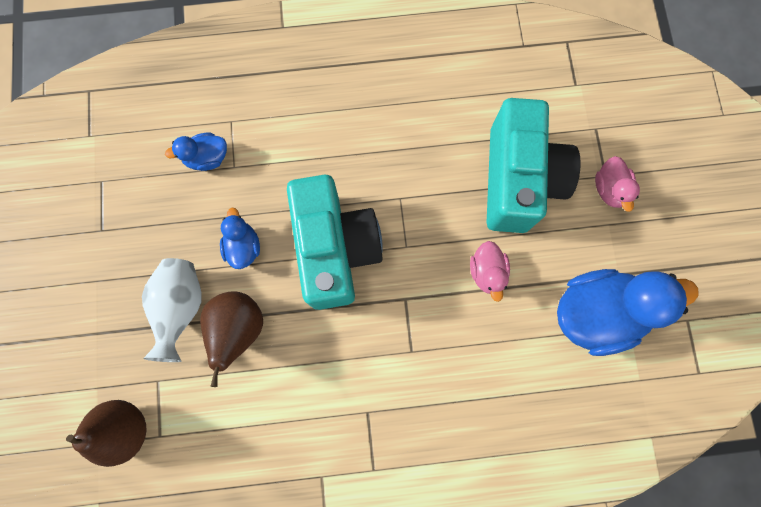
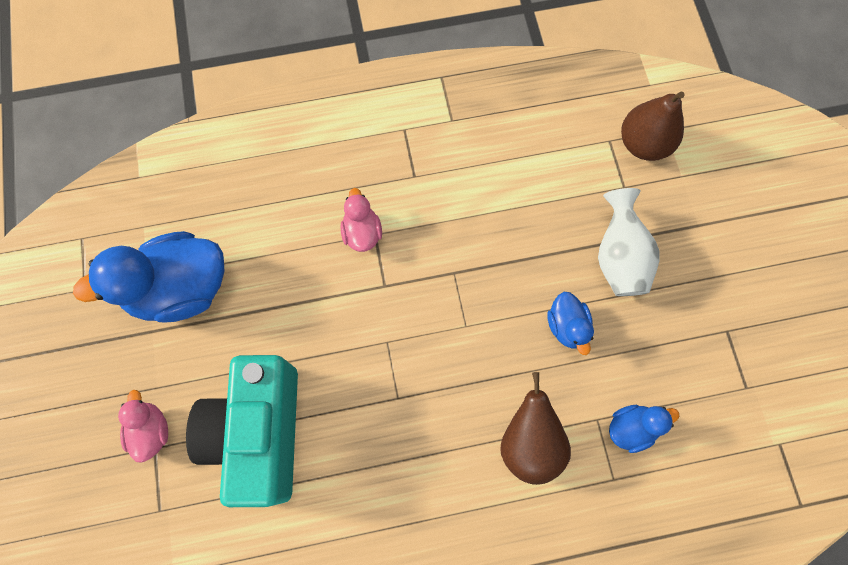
camera: 175 degrees right, 5 degrees down
(238, 329) = (554, 241): brown pear -> brown pear (529, 442)
(335, 249) = (465, 332): turquoise camera -> none
(487, 272) = (297, 321): pink duck -> pink duck (362, 232)

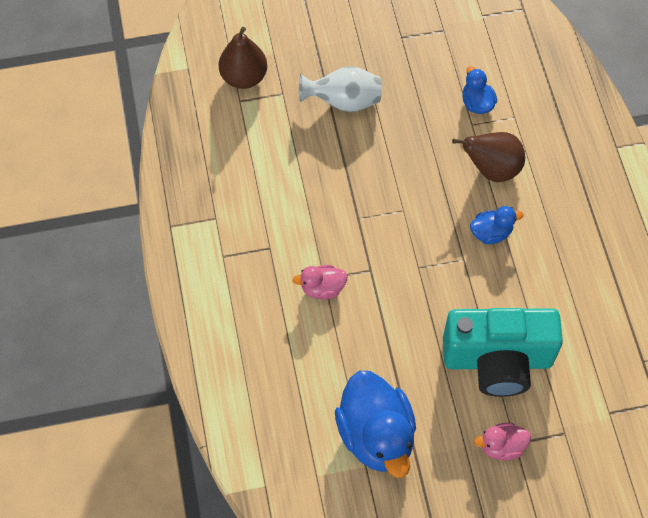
camera: 90 degrees left, 10 degrees down
(567, 326) = (401, 140): blue duck -> blue duck (491, 233)

